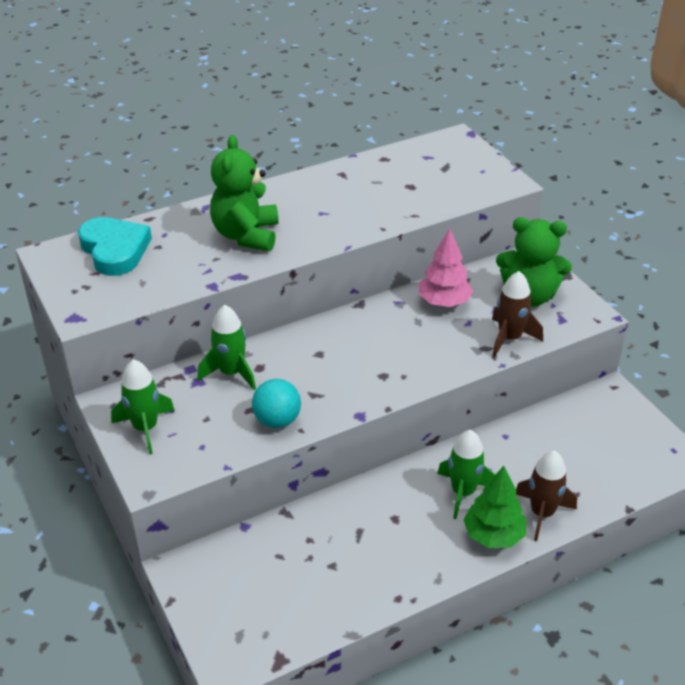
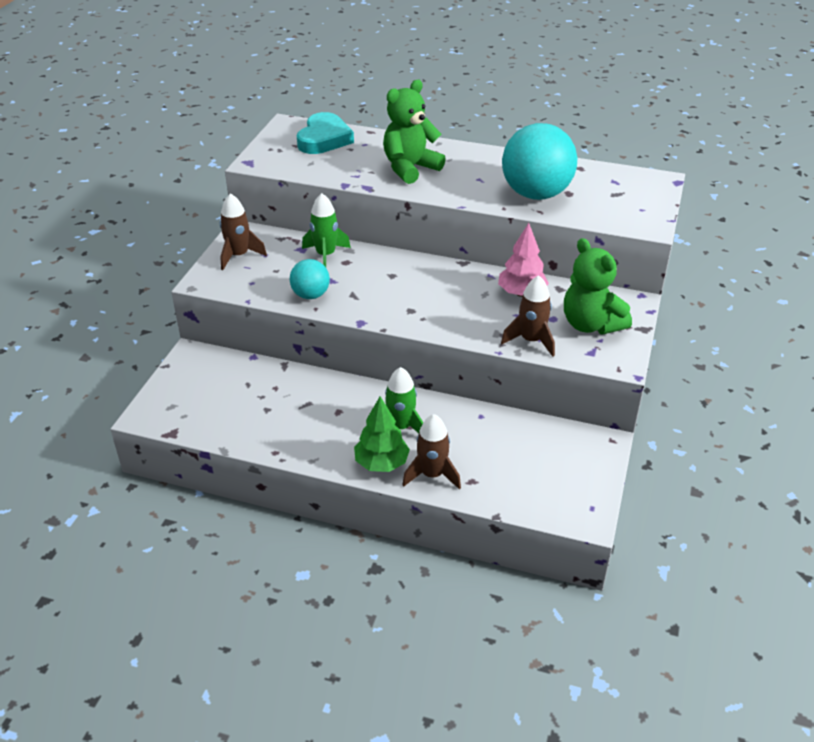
camera: 45 degrees right, 0 degrees up
(145, 428) = (239, 256): green rocket -> brown rocket
(388, 201) = (536, 194): none -> turquoise ball

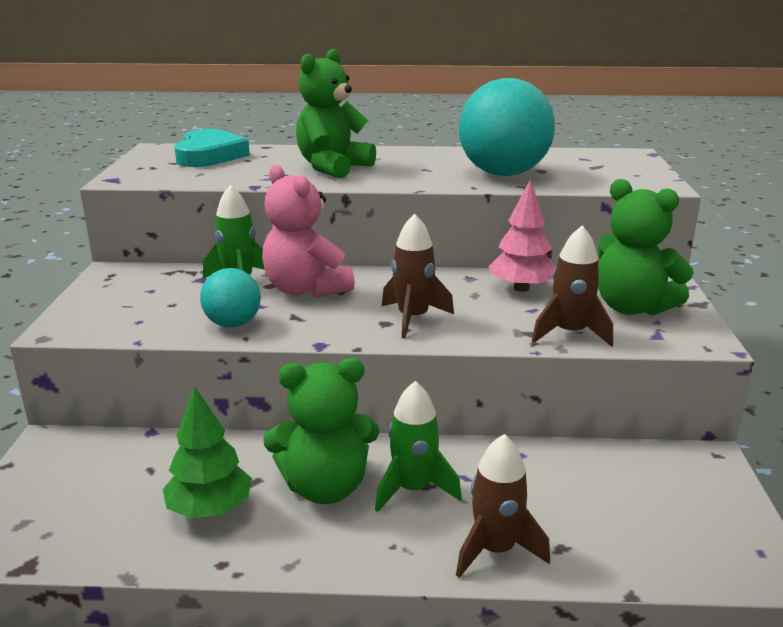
camera: 15 degrees left, 15 degrees down
(239, 256) = (112, 295): brown rocket -> brown rocket (413, 318)
(348, 416) = (325, 487): none -> green teddy bear
(368, 270) = (305, 289): none -> pink teddy bear
(381, 463) = (407, 547): green tree -> green tree (210, 509)

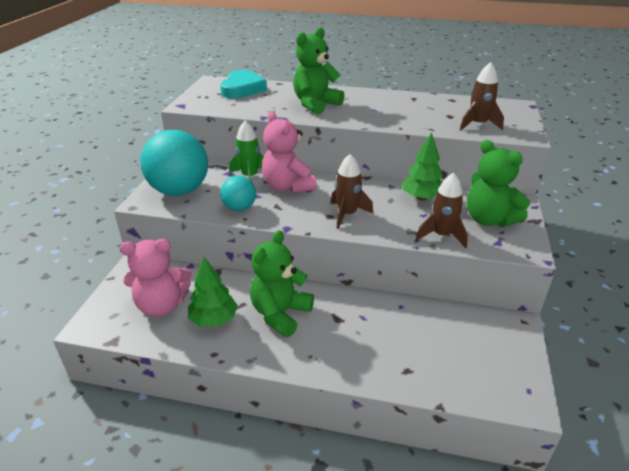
camera: 10 degrees right, 10 degrees up
(110, 498) = (162, 305): none -> pink teddy bear
(325, 487) = (280, 314): green teddy bear -> green teddy bear turned 120 degrees clockwise
(413, 489) = (330, 321): green rocket -> none
(495, 550) = (368, 367): brown rocket -> brown rocket (478, 124)
(503, 174) = (423, 117): turquoise ball -> turquoise ball (179, 191)
(521, 288) = (421, 198): pink tree -> green tree

